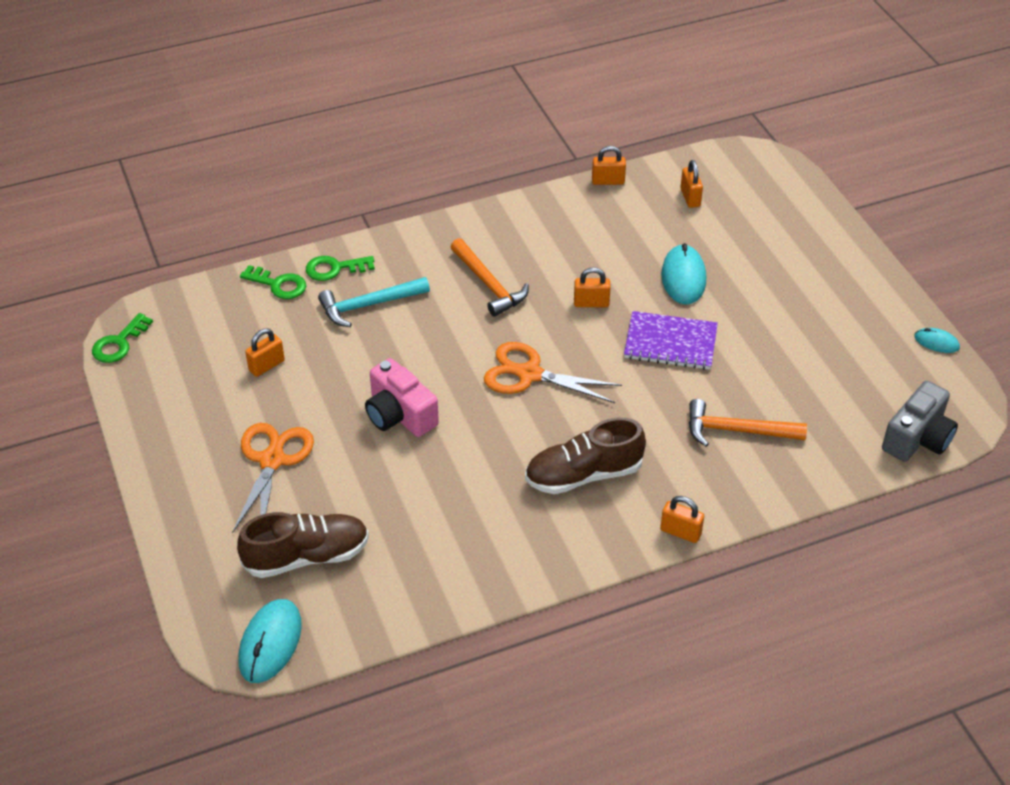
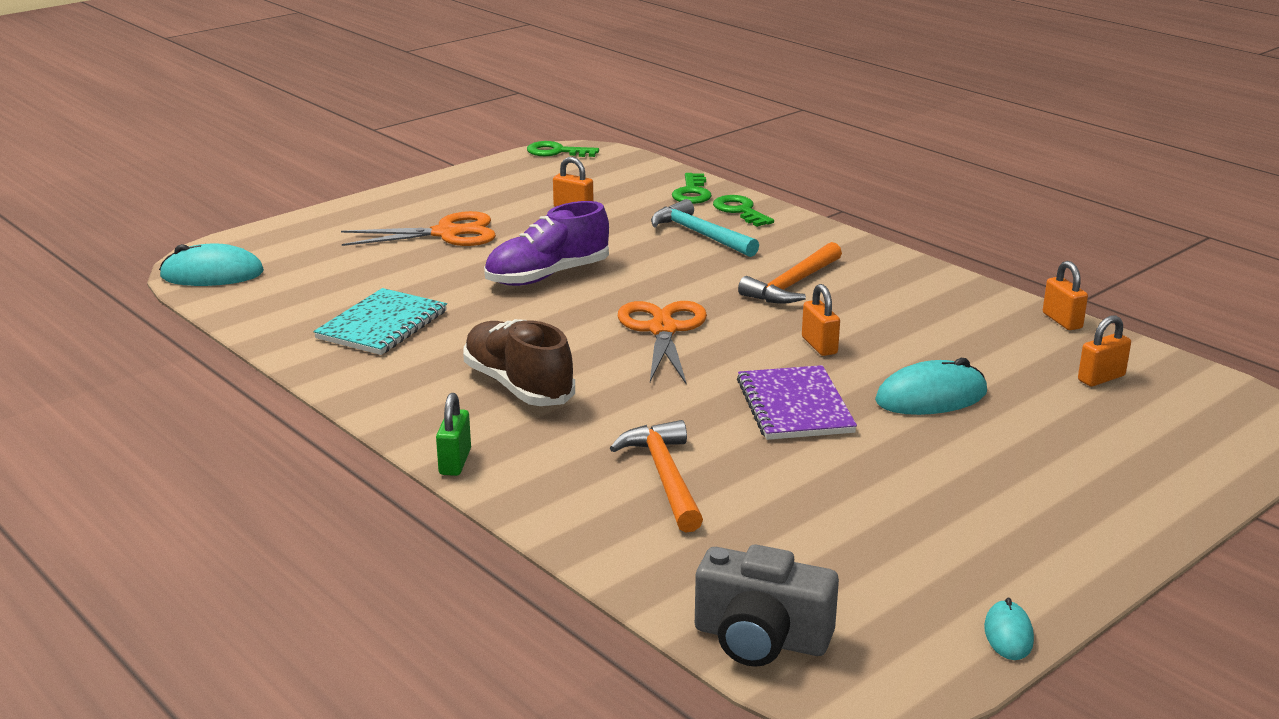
camera: 70 degrees right, 20 degrees down
(306, 556) = (327, 270): brown shoe -> none
(399, 415) = (547, 276): pink camera -> purple shoe
(441, 536) = (382, 325): none -> turquoise notebook
(680, 532) = (455, 462): orange padlock -> green padlock

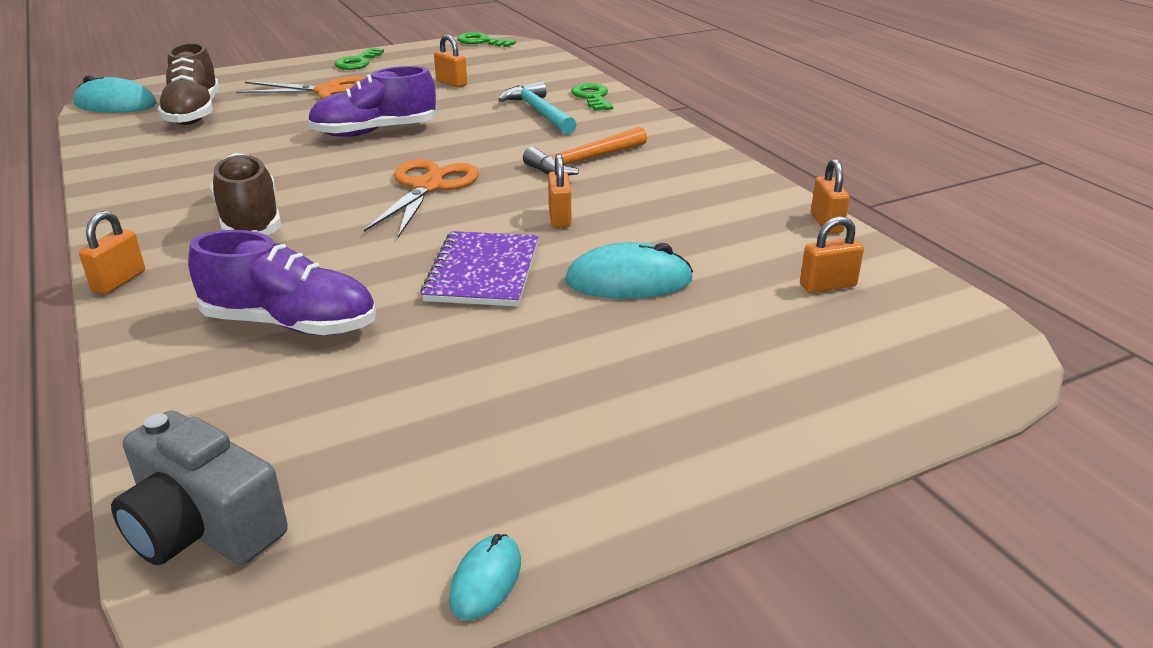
camera: 15 degrees right, 5 degrees up
(319, 275) = (194, 113): none -> brown shoe
(382, 325) = (197, 156): turquoise notebook -> none
(455, 462) = (119, 281): green padlock -> orange padlock
(665, 477) = (290, 324): orange hammer -> purple shoe
(692, 193) = (563, 80): green key -> green key (358, 62)

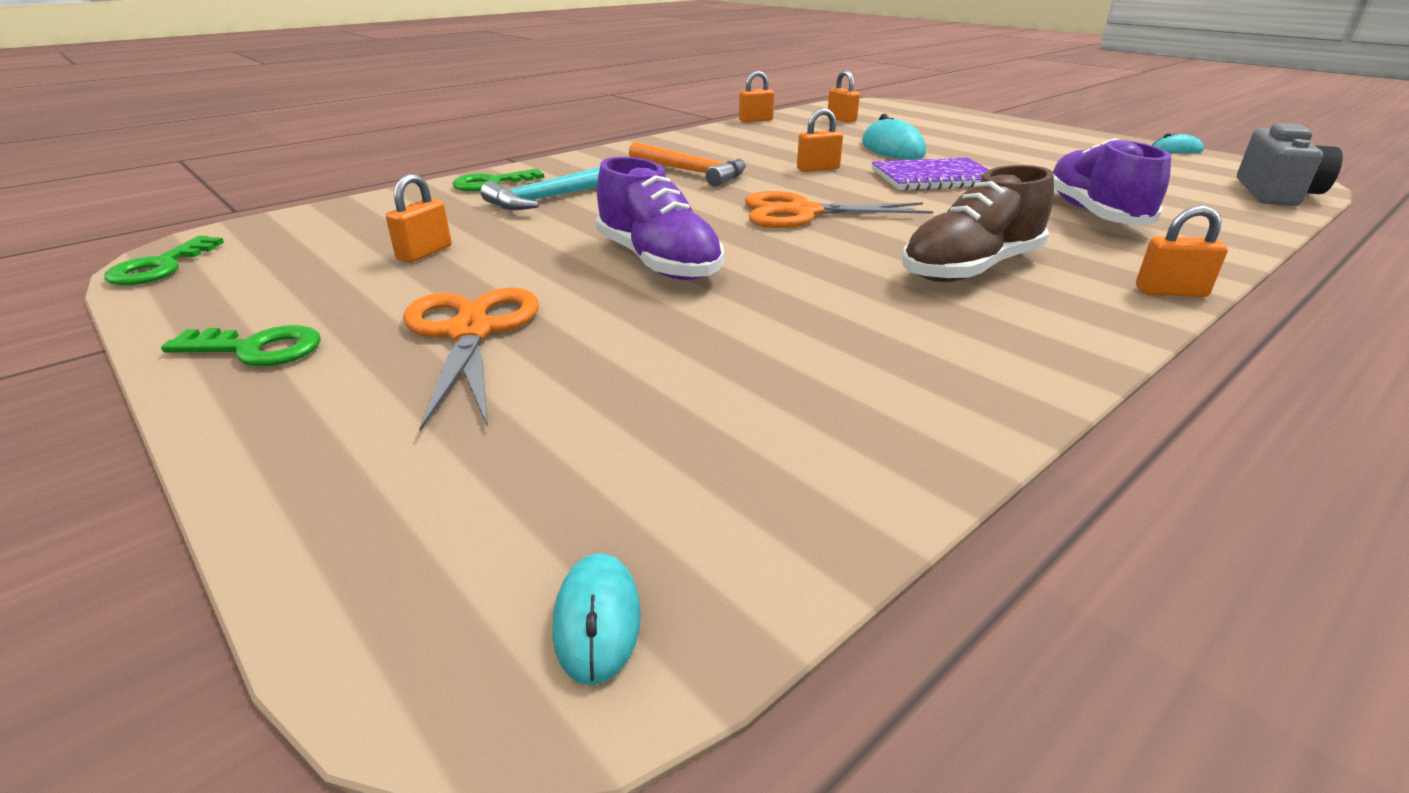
camera: 105 degrees left, 0 degrees up
(115, 104) = (597, 620): turquoise mouse -> turquoise mouse, size x0.55
(194, 113) = (631, 442): brown shoe -> none

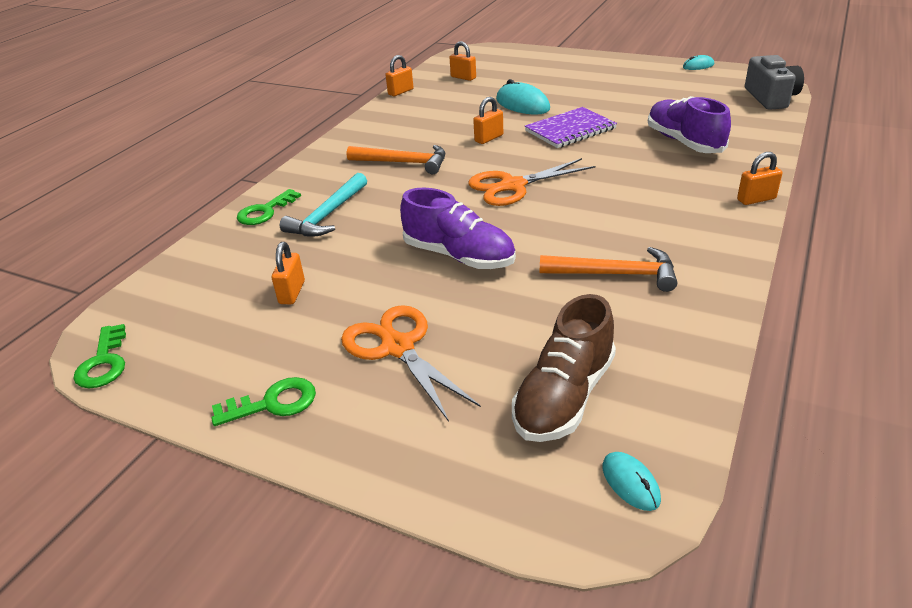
camera: 20 degrees left, 5 degrees up
(857, 327) = (615, 274): none -> orange hammer
(971, 269) = (645, 210): brown shoe -> brown shoe (564, 396)

